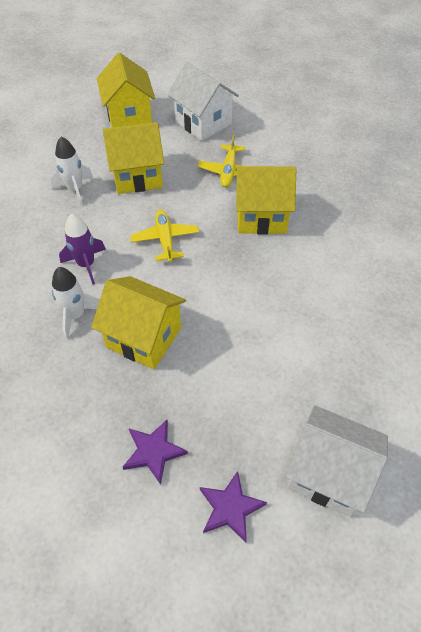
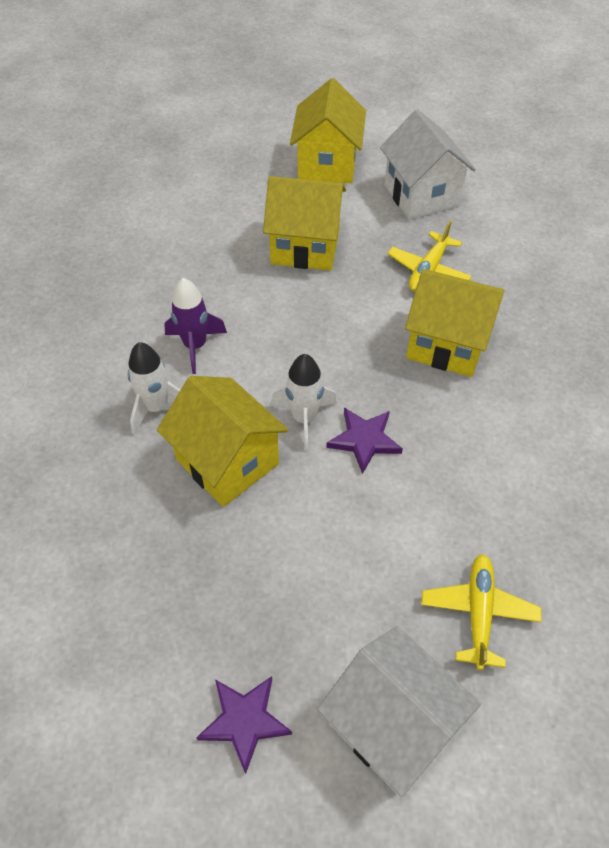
camera: 20 degrees right, 0 degrees up
(75, 190) = (221, 245): white rocket -> white rocket (304, 418)
(154, 452) = (180, 613): purple star -> purple star (364, 440)
(165, 239) = (306, 341): yellow plane -> yellow plane (478, 613)

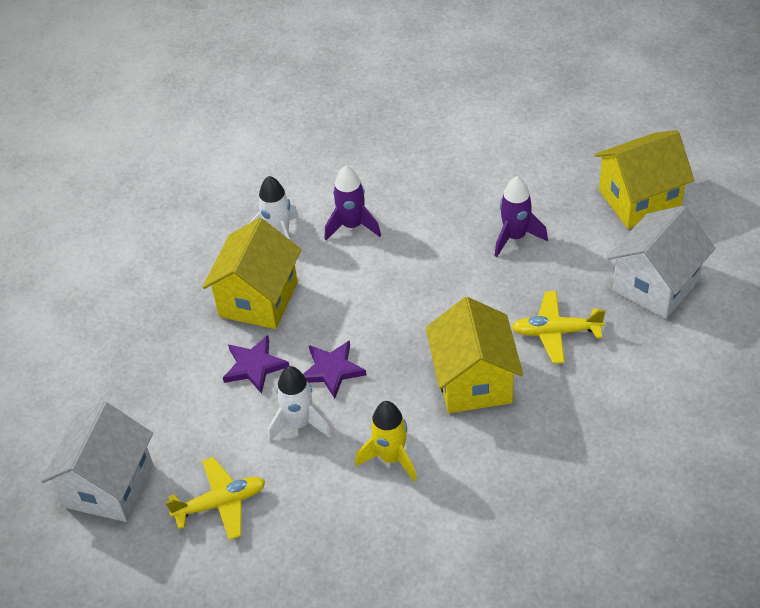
camera: 65 degrees right, 5 degrees down
(244, 721) = (71, 406): purple star -> purple star (254, 366)
(304, 418) = (327, 324): white rocket -> white rocket (299, 423)
(305, 247) = (515, 237): yellow house -> purple rocket
(499, 440) = (391, 458): none -> yellow rocket

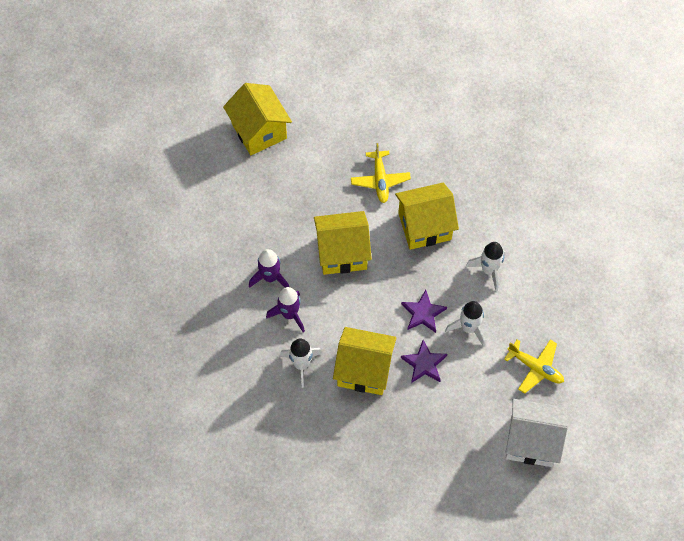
camera: 100 degrees left, 15 degrees up
(220, 503) = (535, 368): yellow plane -> yellow plane turned 150 degrees clockwise
(391, 458) = (489, 270): yellow rocket -> white rocket
(438, 283) = (342, 253): none -> yellow house
(515, 237) = (296, 206): purple rocket -> purple rocket (270, 277)
(656, 285) = (336, 123): white house -> none

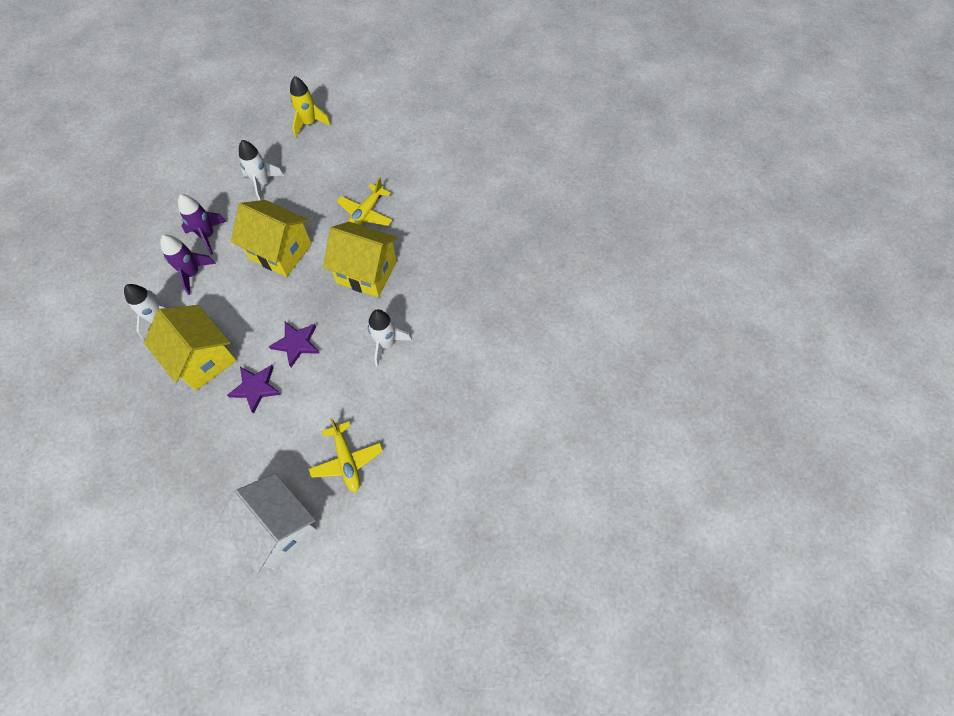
camera: 35 degrees right, 0 degrees up
(259, 131) = (309, 123): yellow house -> yellow rocket
(468, 328) = (322, 383): white rocket -> white rocket (263, 184)

